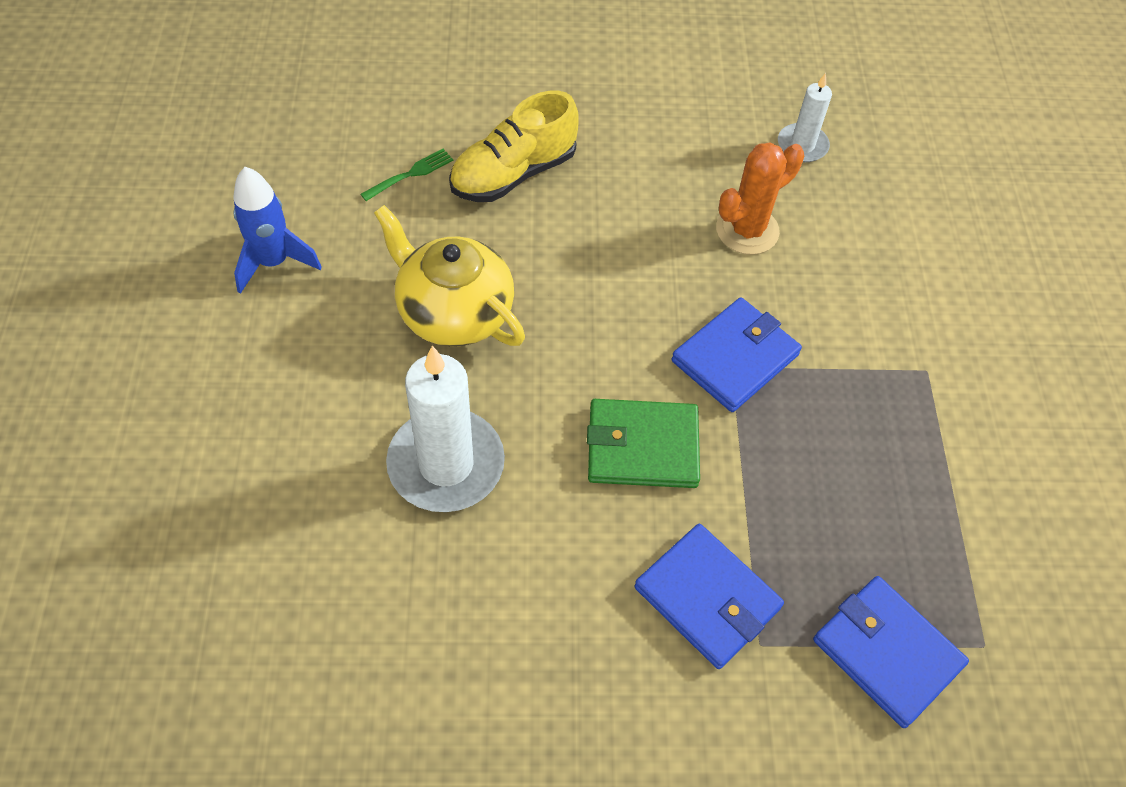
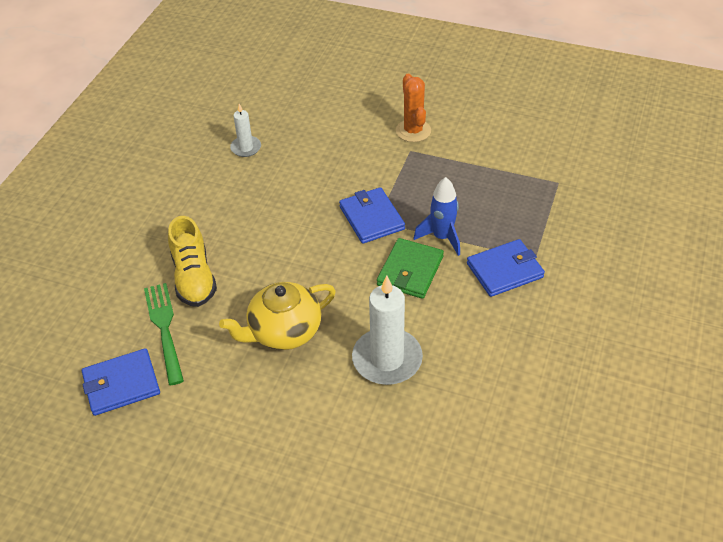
camera: 65 degrees left, 10 degrees down
(274, 262) = (198, 417): blue rocket -> blue rocket (442, 237)
(410, 175) = (165, 329): green fork -> green fork, size x1.86
(747, 230) = (291, 188): orange cactus -> orange cactus (413, 131)
(887, 652) = (552, 215): blue wallet -> blue wallet (121, 384)

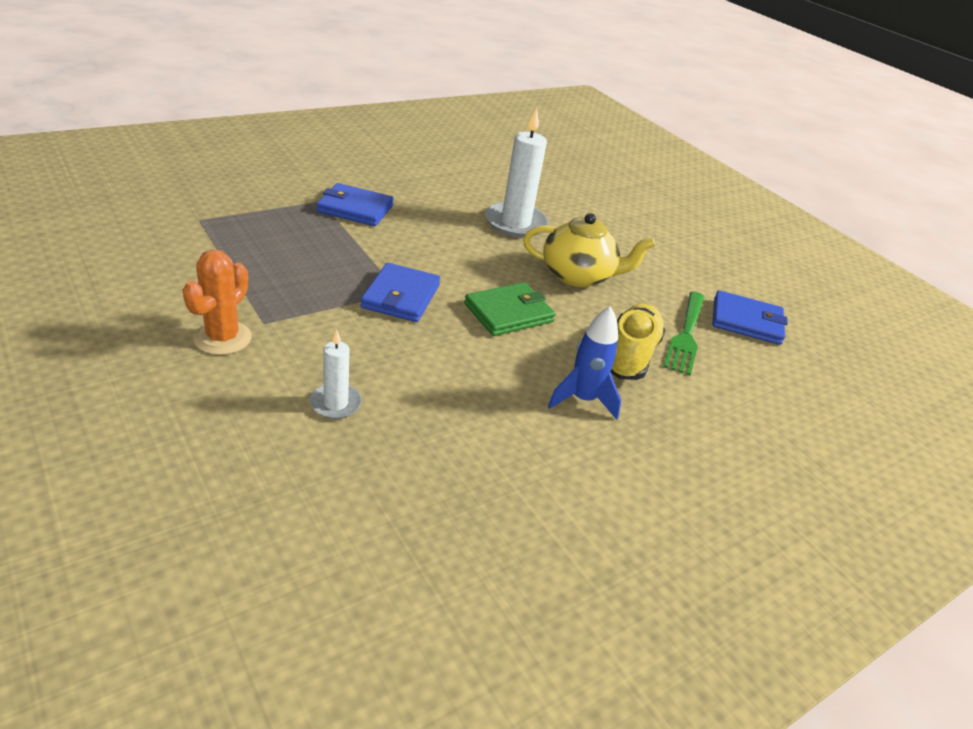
camera: 150 degrees left, 10 degrees down
(246, 148) = (440, 456): white candle -> white candle (335, 403)
(410, 271) = (426, 248): green wallet -> green wallet (508, 313)
(442, 237) = (365, 249): blue rocket -> blue rocket (582, 400)

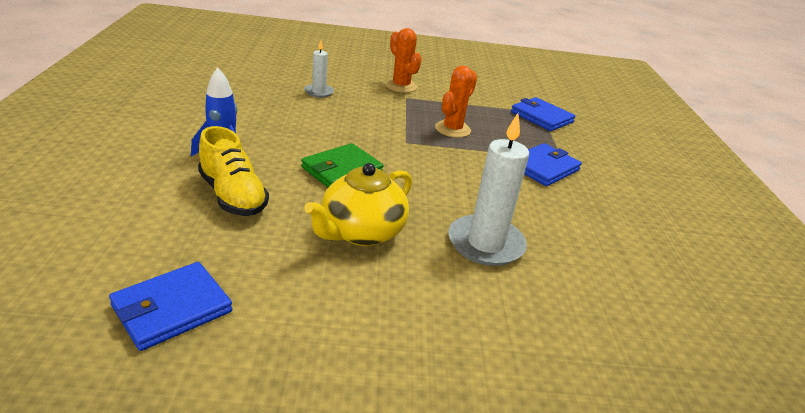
camera: 125 degrees right, 5 degrees down
(328, 269) = (452, 129): none -> orange cactus
(401, 296) = (400, 140): blue wallet -> blue wallet (541, 117)
(508, 313) = (342, 170): green wallet -> green wallet turned 45 degrees clockwise
(686, 334) = (214, 245): green fork -> none

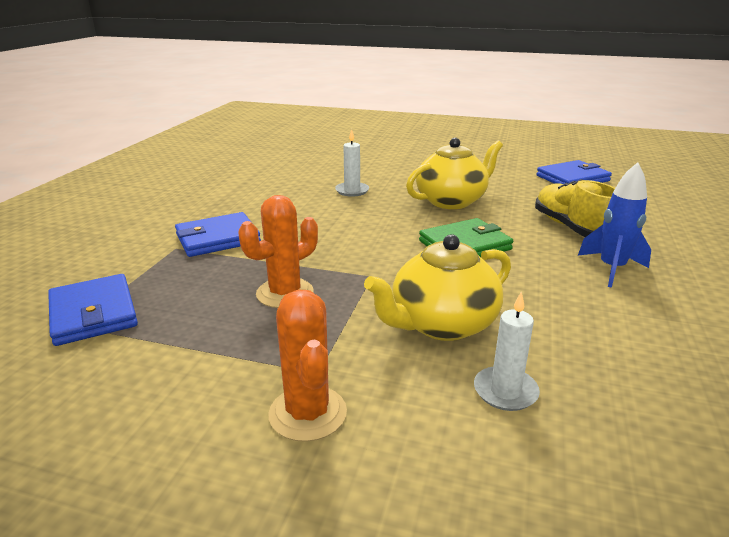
camera: 160 degrees left, 5 degrees down
(352, 115) = (441, 324): none -> yellow teapot
(485, 244) = (352, 191): white candle -> white candle, size x0.54

